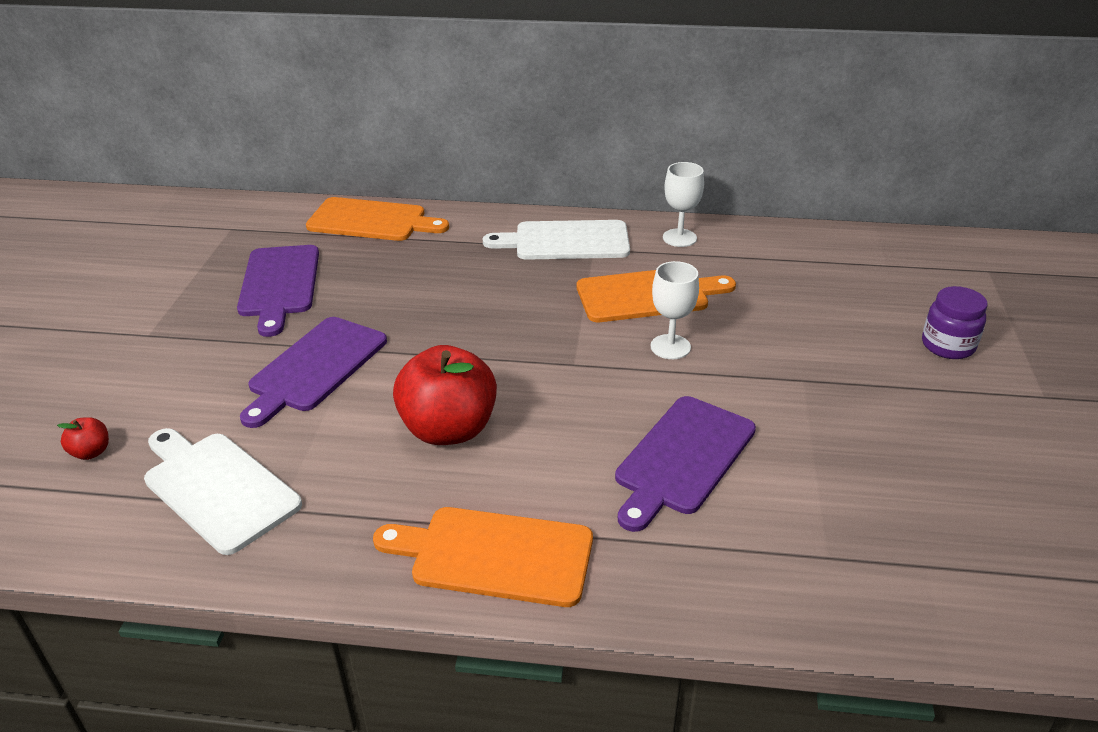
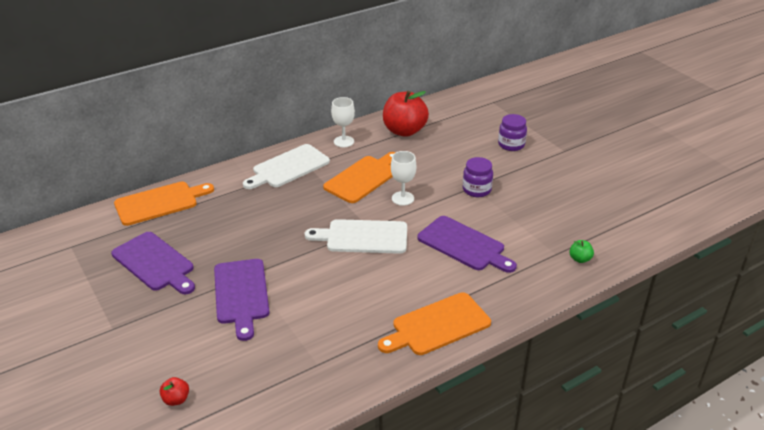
camera: 40 degrees left, 0 degrees up
(217, 488) = (273, 374): white cutting board -> white cutting board (363, 237)
(449, 429) = (350, 286): red apple -> red apple (404, 131)
(682, 458) = (464, 245): purple cutting board -> purple cutting board turned 45 degrees counterclockwise
(803, 387) = (476, 190): none -> purple jar
(864, 591) = (580, 259): none -> green apple

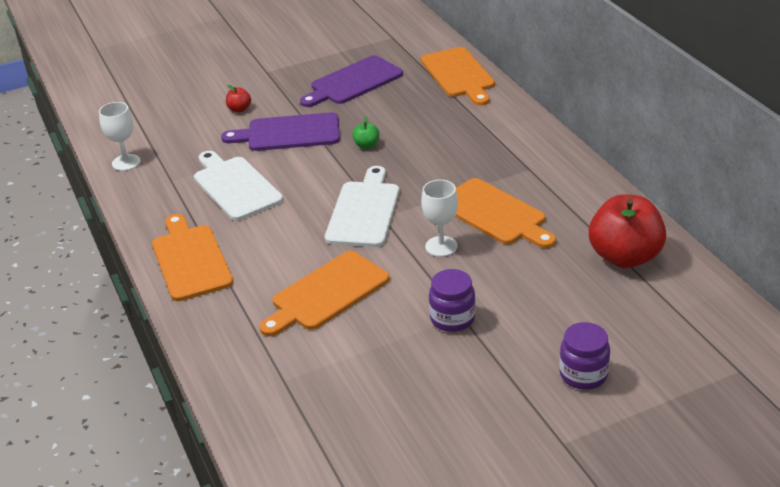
camera: 100 degrees right, 0 degrees up
(176, 399) = (166, 109): red apple -> red apple (239, 109)
(288, 167) = (525, 154): white cutting board -> white cutting board (235, 186)
(344, 141) = (591, 198): white goblet -> white goblet (126, 162)
(464, 245) = (326, 293): purple cutting board -> orange cutting board
(580, 259) = (265, 403): green apple -> green apple (366, 145)

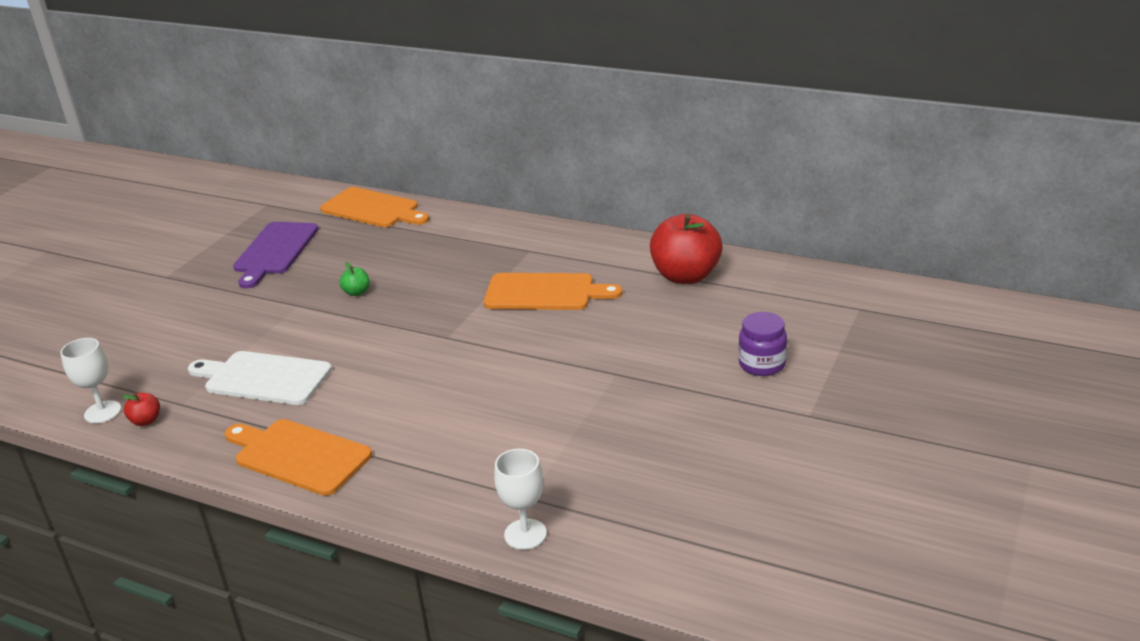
camera: 40 degrees left, 5 degrees down
(239, 109) = (178, 317): red apple -> red apple (146, 421)
(289, 133) = (262, 314): purple cutting board -> none
(326, 293) = (475, 415): orange cutting board -> none
(364, 211) = (424, 340): white cutting board -> none
(441, 246) = (531, 334): white goblet -> white goblet (525, 534)
(452, 318) = (611, 379): purple jar -> none

